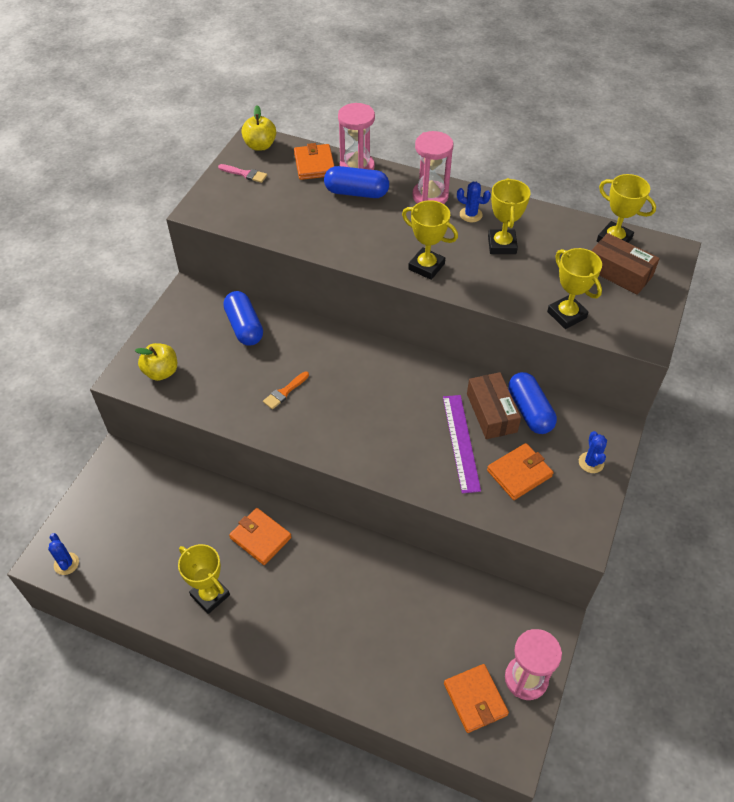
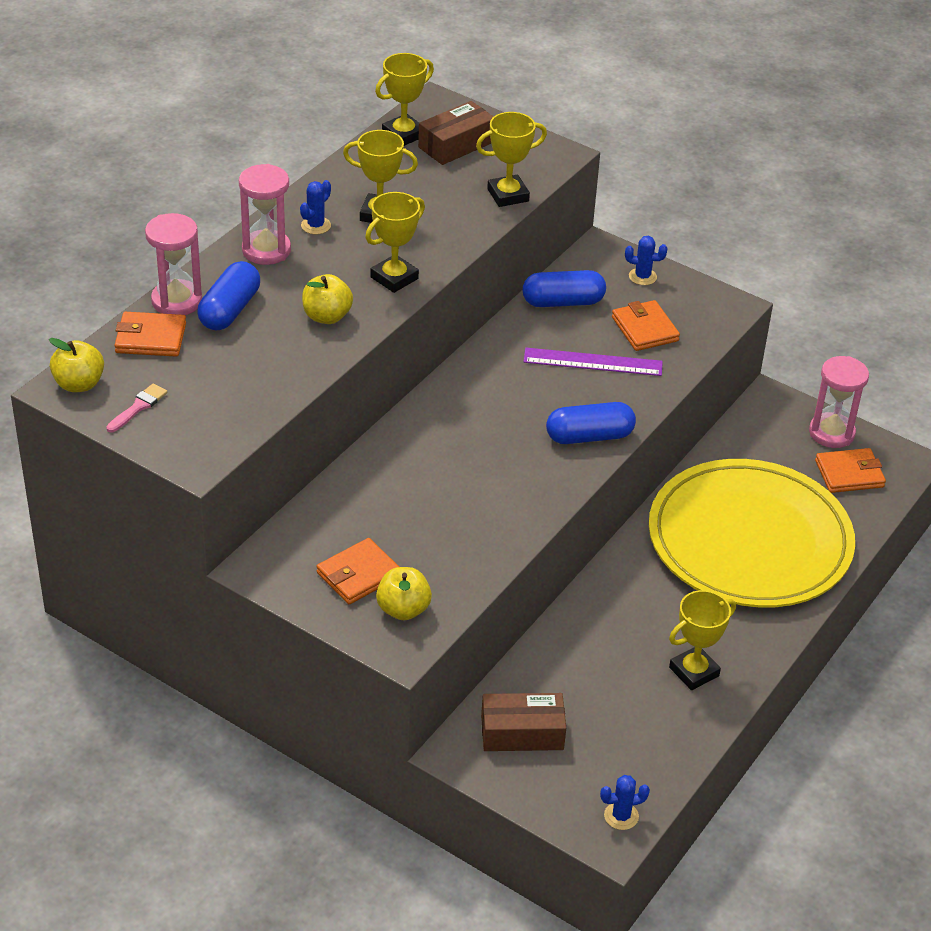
camera: 80 degrees left, 10 degrees down
(244, 327) = (347, 517): blue capsule -> blue capsule (589, 436)
(260, 538) = (622, 615): orange wallet -> orange wallet (358, 575)
(285, 392) = (475, 493): orange brush -> none
(365, 621) = (749, 540): none -> yellow plate
(367, 240) = (327, 316): none -> yellow apple
(491, 412) = (557, 330): brown box -> brown box (522, 733)

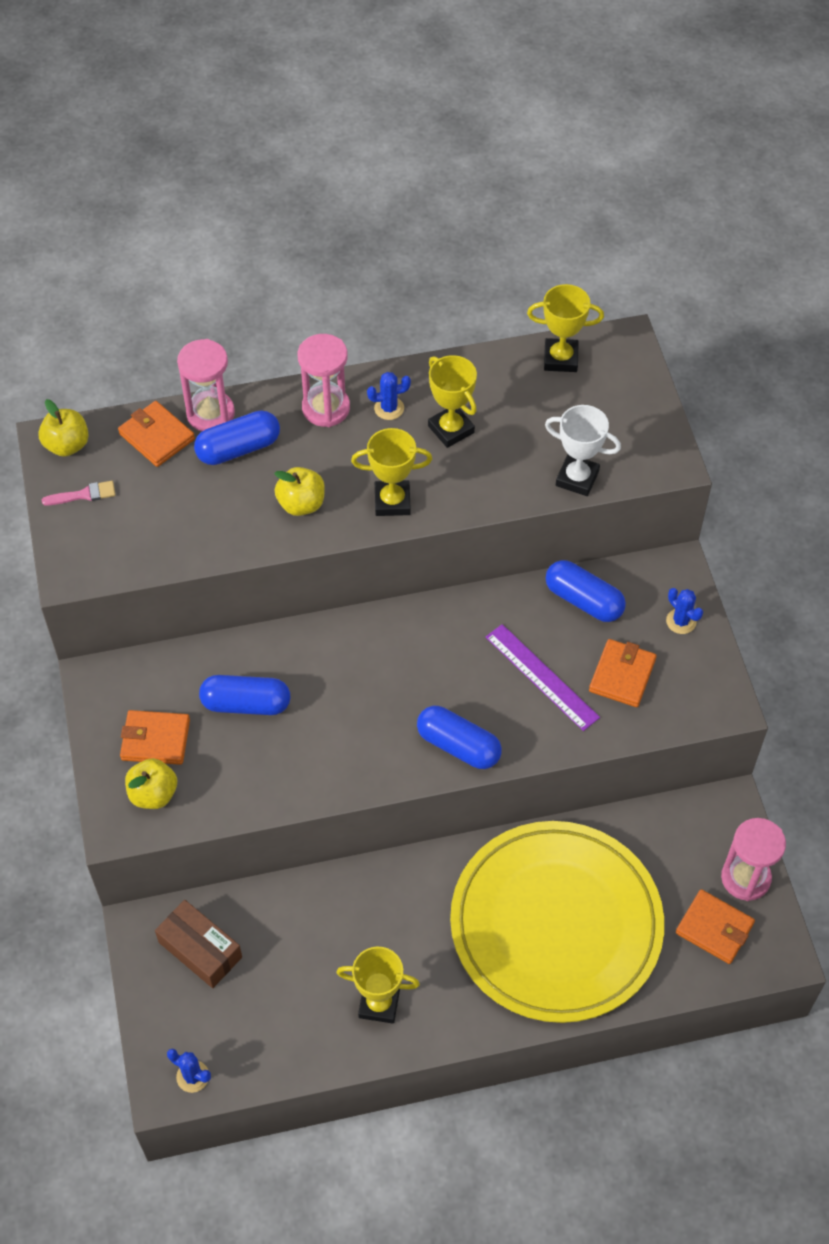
camera: 45 degrees right, 15 degrees up
(400, 508) = (246, 704): none -> blue capsule
(456, 145) = (593, 397): brown box -> none
(508, 195) = (577, 478): yellow trophy -> white trophy

